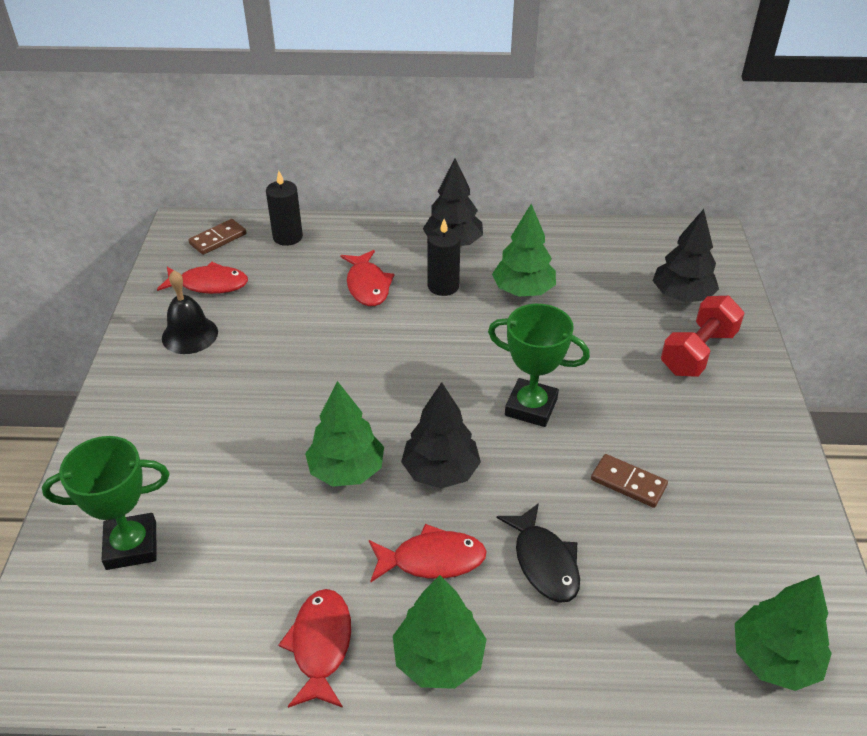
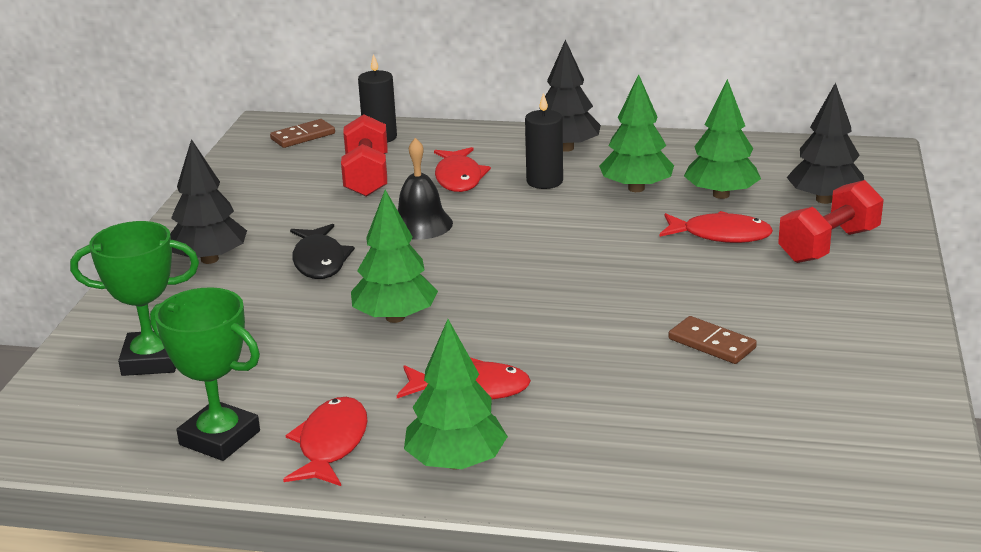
camera: 10 degrees right, 15 degrees down
(190, 335) = (253, 208): black bell -> black bell (421, 224)
(209, 284) = (284, 171): red fish -> red fish (720, 235)
(285, 288) = (367, 177): none -> red dumbbell
(441, 471) = (499, 324): black tree -> black tree (210, 259)
(531, 407) = (617, 280): green trophy -> green trophy (220, 438)
(544, 562) = (595, 398): black fish -> black fish (319, 261)
(774, 659) = (839, 488): green tree -> green tree (721, 195)

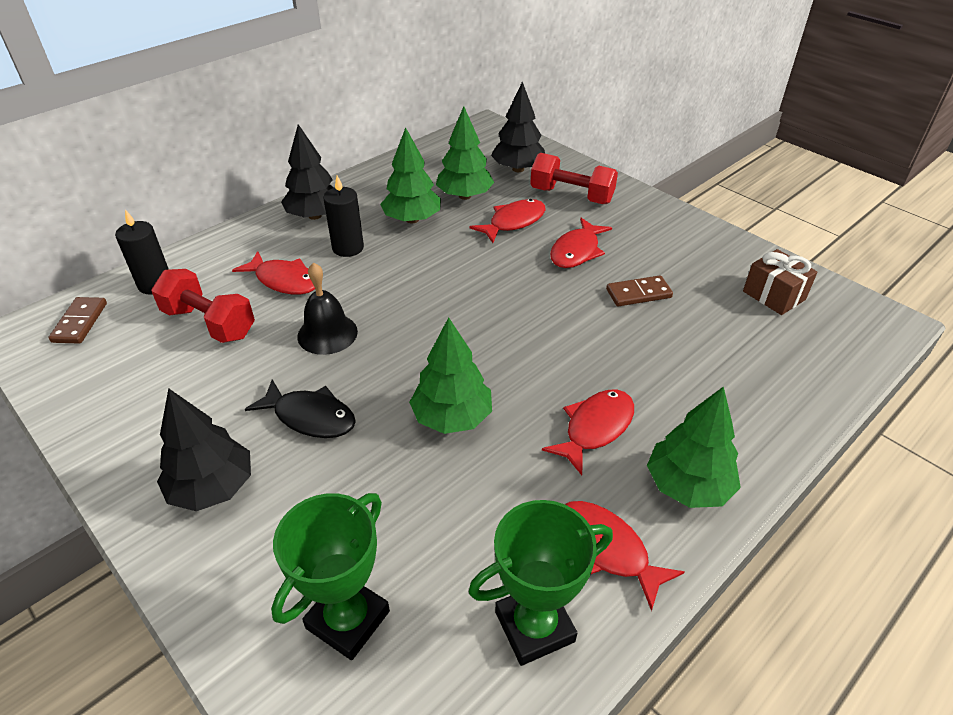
camera: 55 degrees left, 15 degrees up
(728, 285) = (576, 251): none -> red fish
(828, 245) = (571, 196): red dumbbell -> red dumbbell turned 60 degrees counterclockwise
(848, 428) = (774, 295): none -> brown gift

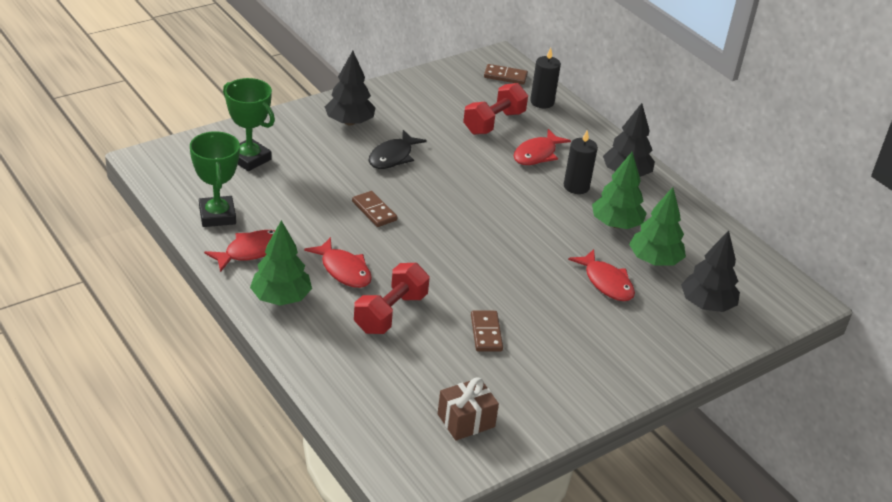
camera: 95 degrees right, 5 degrees down
(327, 333) = (471, 169): black bell -> none
(452, 417) = (374, 211): green tree -> brown domino
(571, 196) = (652, 331): red dumbbell -> red dumbbell (390, 313)
(576, 251) = (554, 311): red fish -> none

